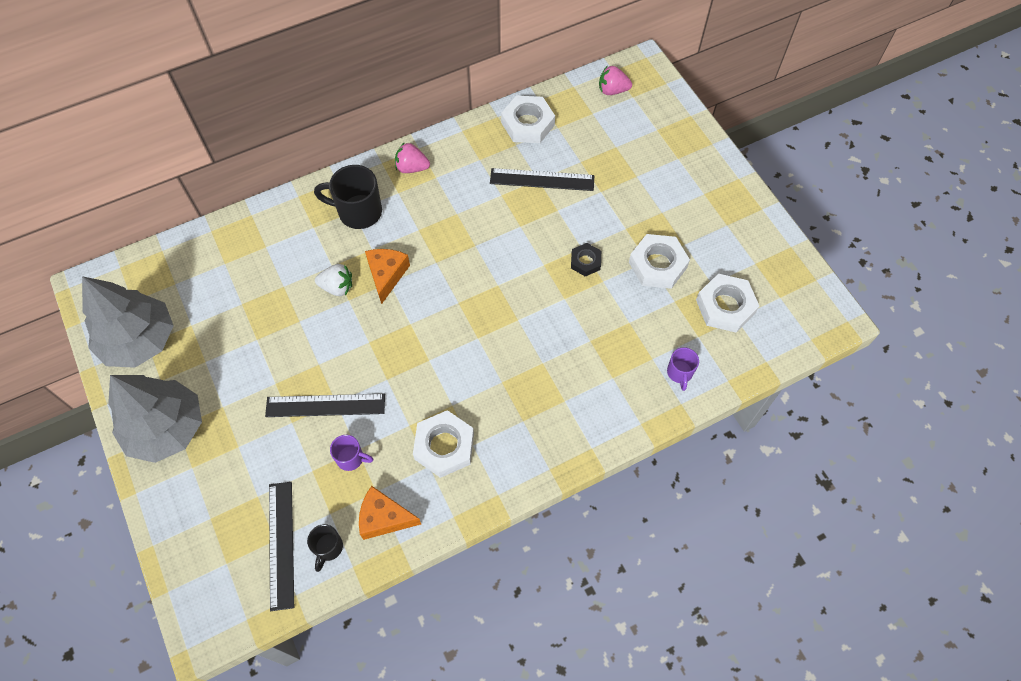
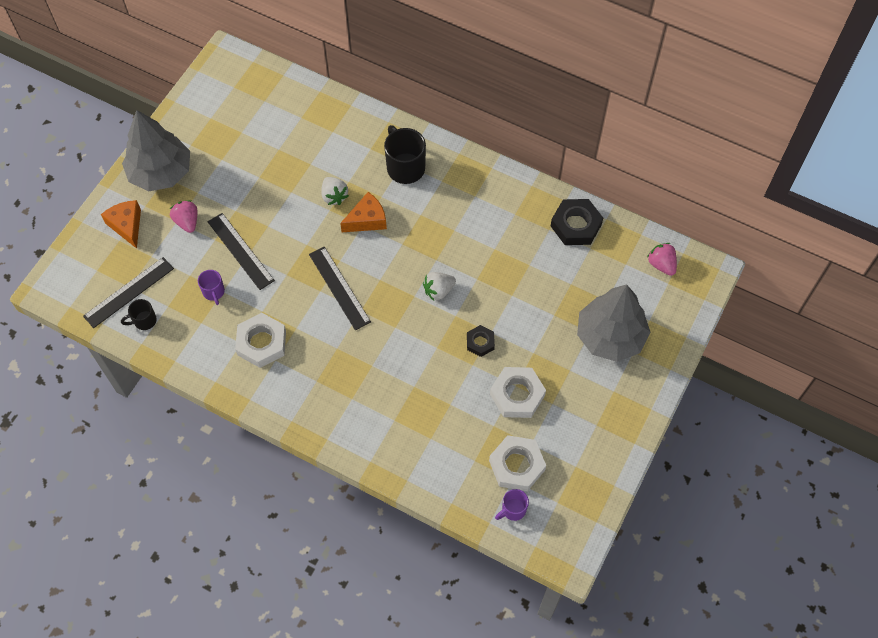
camera: 55 degrees right, 0 degrees up
(139, 340) = (209, 112): grey tree -> grey tree (610, 336)
(384, 518) = (186, 340): orange cheese -> orange cheese (127, 225)
(412, 168) = (470, 175): pink strawberry -> pink strawberry (187, 222)
(508, 262) = (438, 291): none -> white strawberry
(527, 124) = (576, 225): white nut -> black nut
(542, 180) = (531, 267): black ruler -> black ruler (339, 288)
(679, 373) = (432, 465): purple mug -> purple mug (513, 510)

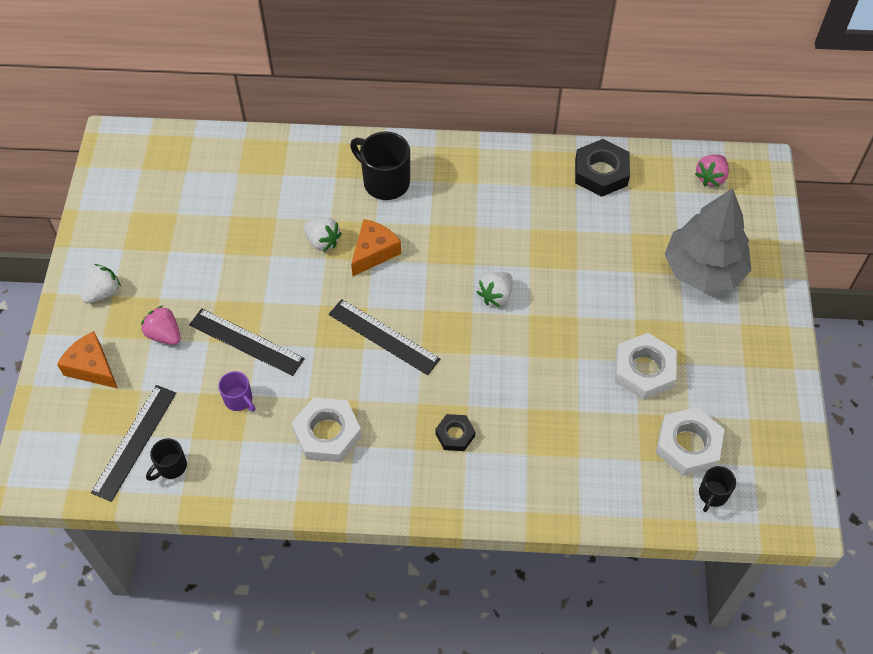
camera: 25 degrees left, 5 degrees down
(161, 172) = (103, 292): grey tree -> white strawberry
(480, 342) = (572, 331): black nut -> black nut (455, 435)
(513, 510) = (712, 495): purple mug -> black mug
(661, 264) = (710, 178): pink strawberry -> pink strawberry turned 90 degrees counterclockwise

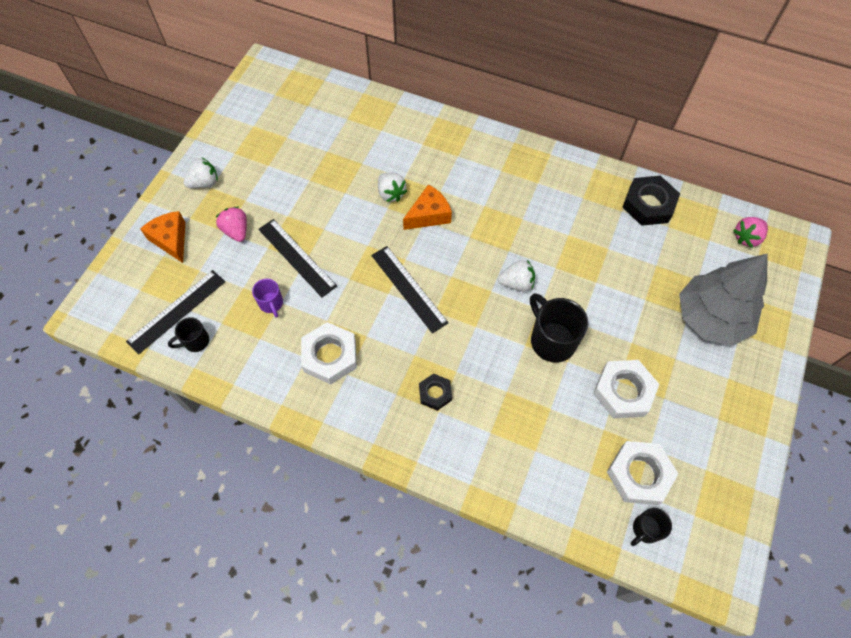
camera: 20 degrees right, 5 degrees up
(384, 182) = (461, 159): black mug -> black mug (551, 340)
(495, 295) = (516, 283): white strawberry -> white strawberry turned 150 degrees counterclockwise

